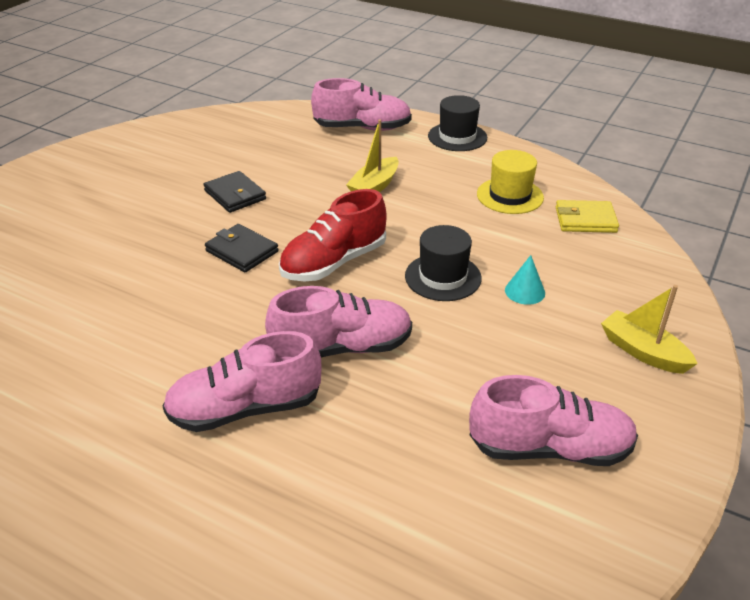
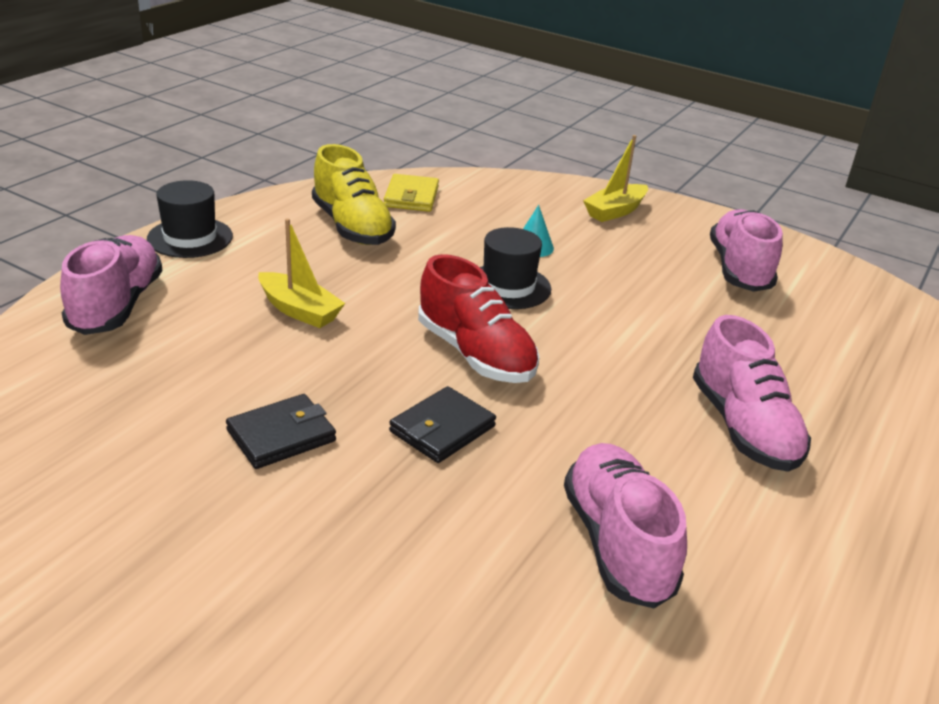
camera: 90 degrees left, 5 degrees down
(342, 348) = (634, 359): pink shoe -> pink shoe (617, 543)
(510, 196) = (352, 227): yellow hat -> yellow shoe

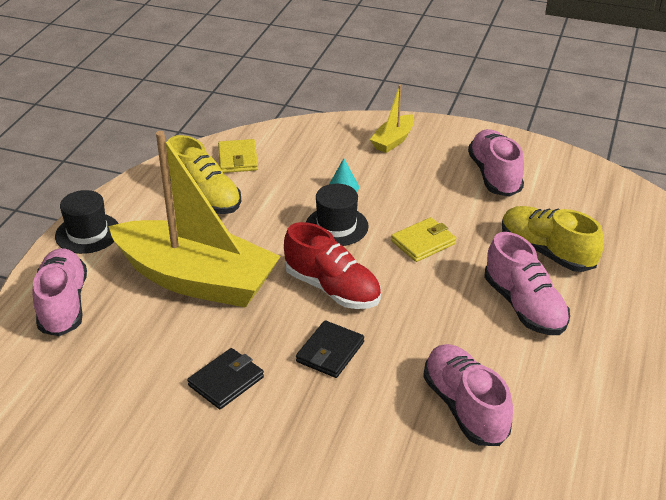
camera: 10 degrees left, 5 degrees up
(299, 310) = (196, 280): yellow boat -> yellow boat, size x2.35
(619, 325) = (423, 242): none -> yellow wallet
(792, 368) = (547, 252): none -> yellow shoe

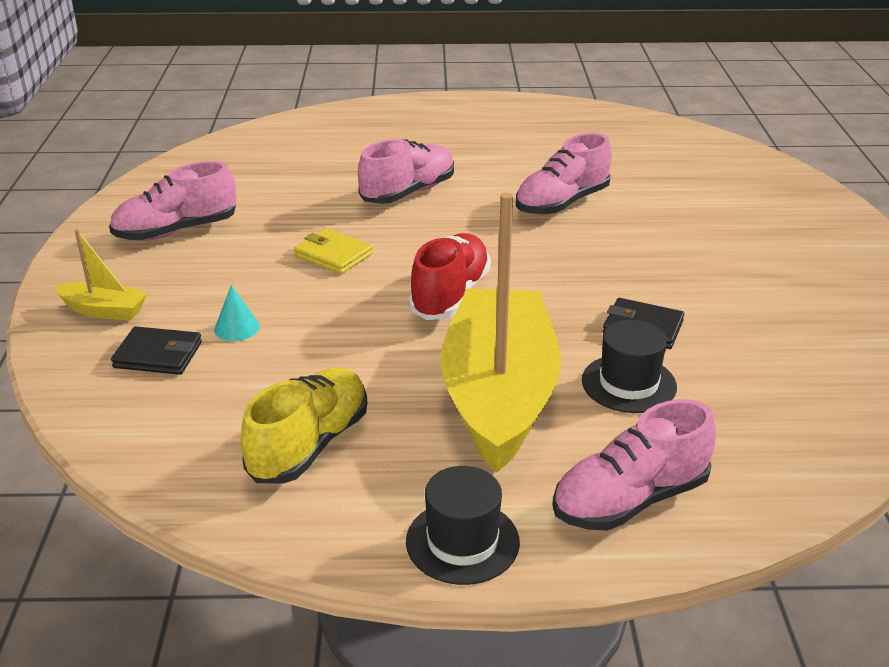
camera: 110 degrees left, 5 degrees down
(238, 159) = (189, 441): yellow wallet -> none
(330, 352) = (549, 277): black wallet -> black wallet (158, 355)
(336, 226) = (330, 316): black hat -> black hat (628, 384)
(547, 252) = (315, 190): yellow shoe -> none

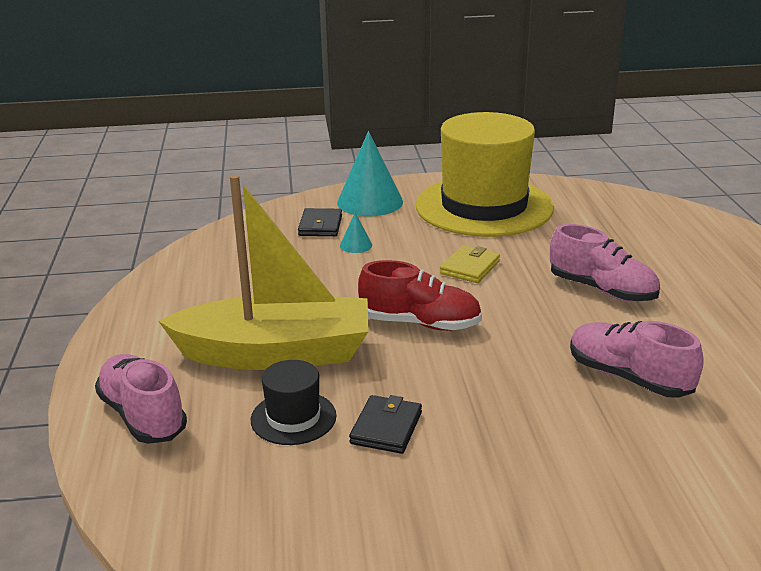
camera: 85 degrees right, 5 degrees down
(104, 310) = (370, 202): yellow boat -> turquoise cone
(176, 231) = (484, 206): pink shoe -> yellow hat
(309, 445) = (222, 285): yellow shoe -> none
(462, 542) = (117, 347): black hat -> none

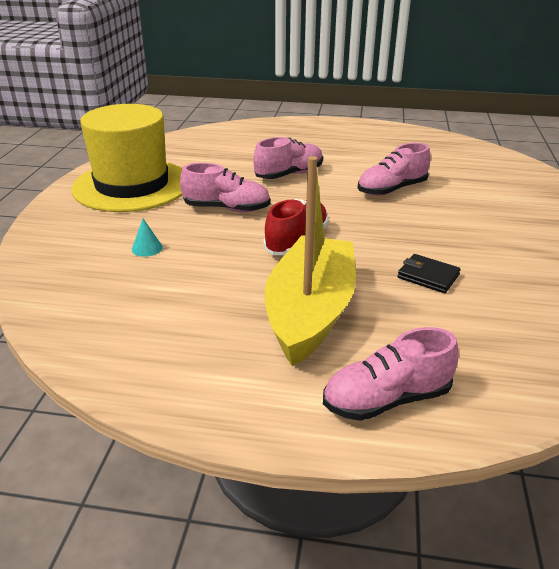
camera: 75 degrees left, 5 degrees up
(293, 418) = (407, 314): black hat -> none
(320, 226) = (90, 260): black wallet -> none
(370, 202) = (67, 229): turquoise cone -> none
(470, 267) = (226, 209): yellow wallet -> pink shoe

